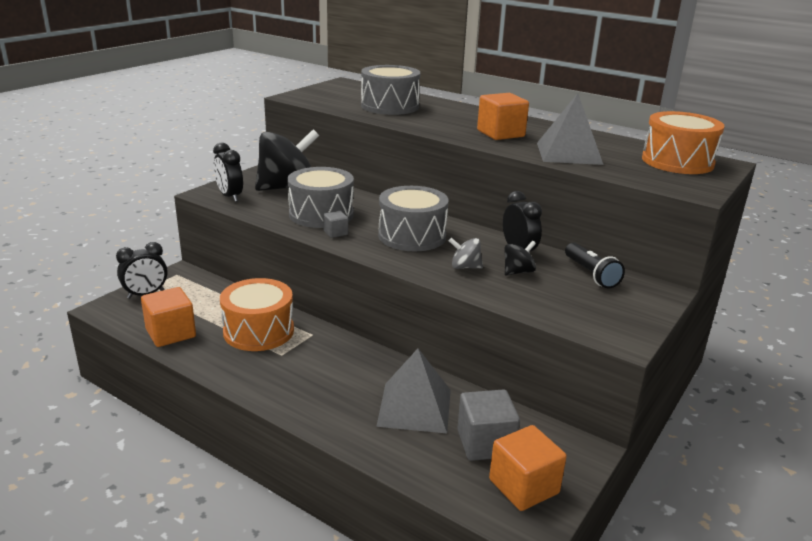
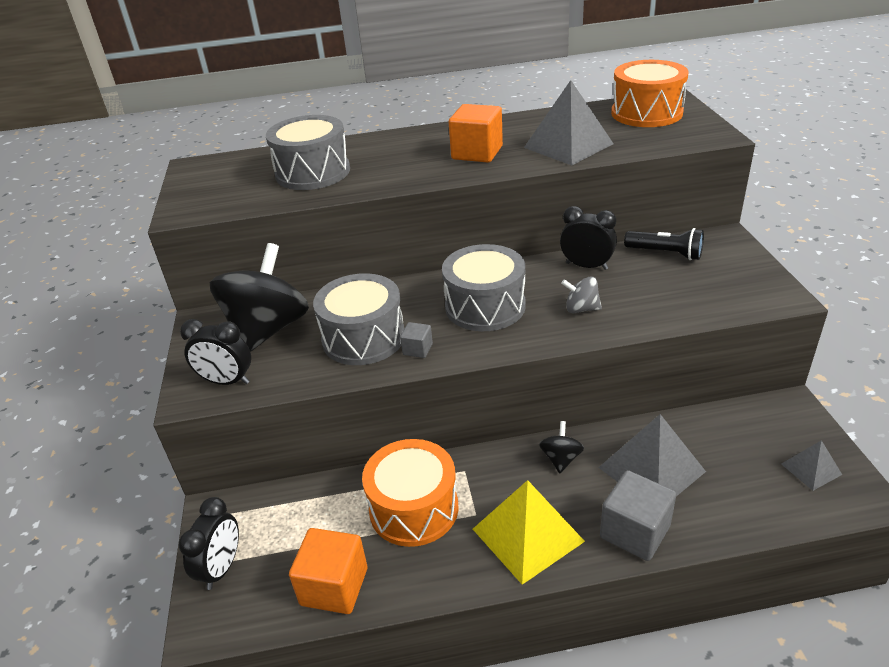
camera: 40 degrees left, 10 degrees up
(288, 381) = (527, 535): none -> yellow pyramid
(465, 267) = (581, 309): grey spinning top -> grey spinning top turned 45 degrees clockwise
(485, 443) = (738, 456): grey cube -> grey cube (635, 531)
(518, 272) = (621, 286): black spinning top -> black spinning top (561, 459)
(524, 486) = (811, 469): orange cube -> grey pyramid

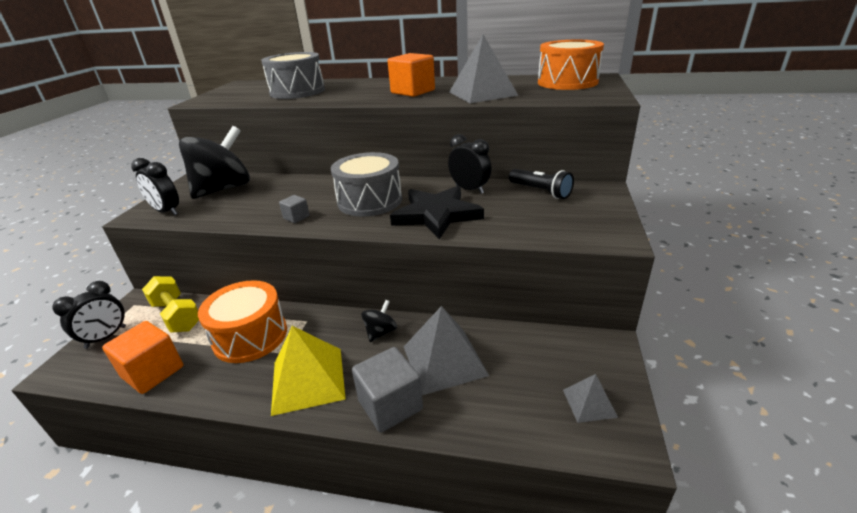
camera: 20 degrees right, 5 degrees down
(291, 513) = (177, 316): none -> yellow dumbbell
(363, 338) = (271, 204): grey drum -> none
(581, 309) = (436, 215): grey spinning top -> black star

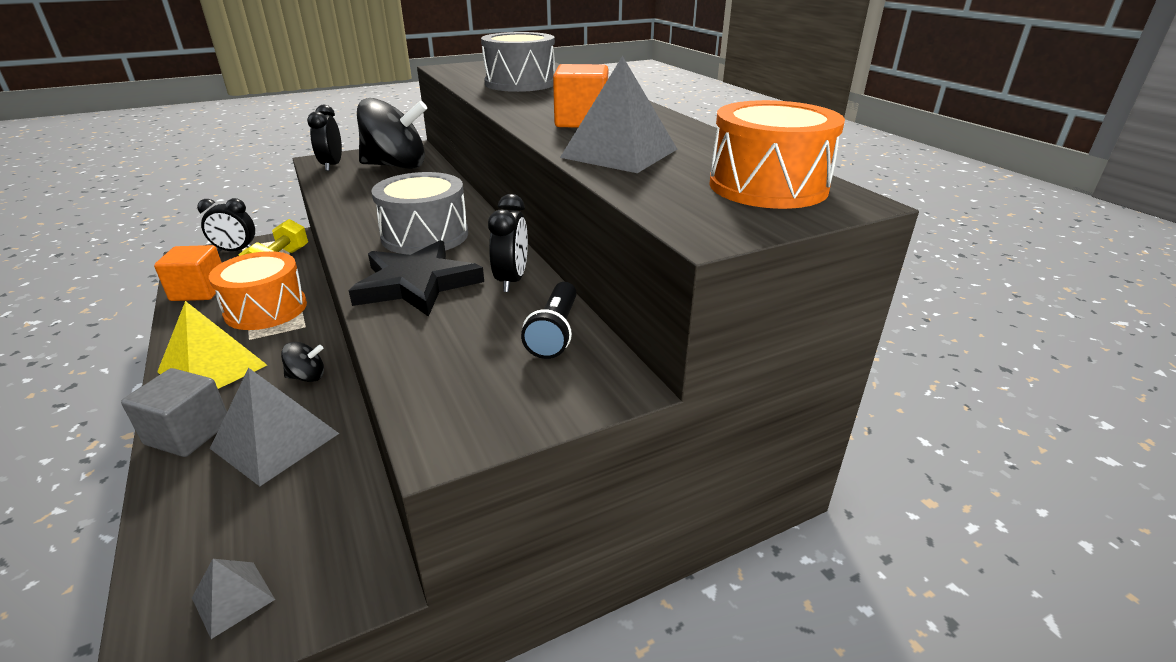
camera: 50 degrees right, 0 degrees up
(296, 217) = (357, 217): grey cube -> none

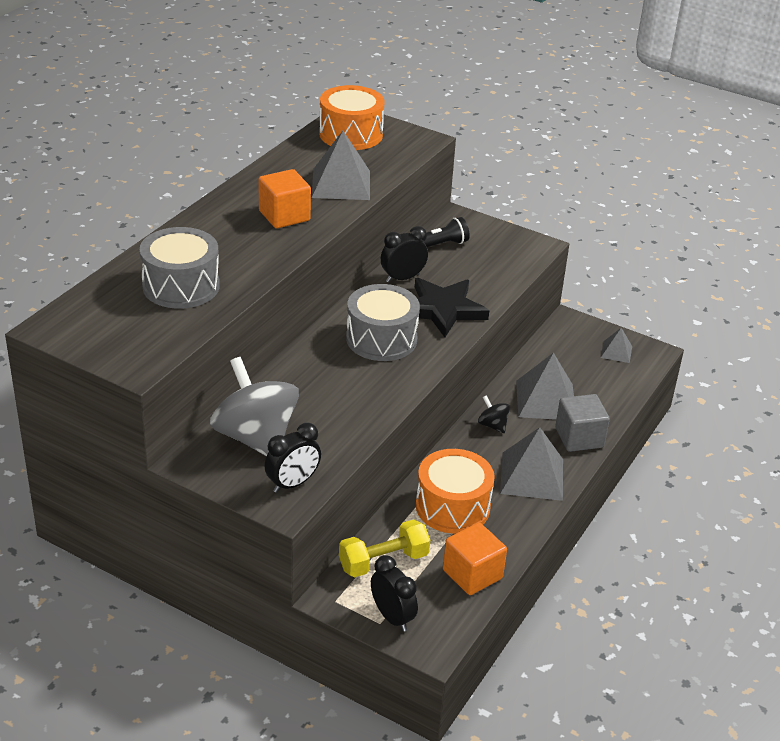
camera: 125 degrees left, 5 degrees up
(212, 368) = (532, 476): yellow pyramid -> grey pyramid
(396, 166) = (255, 437): black spinning top -> grey spinning top

